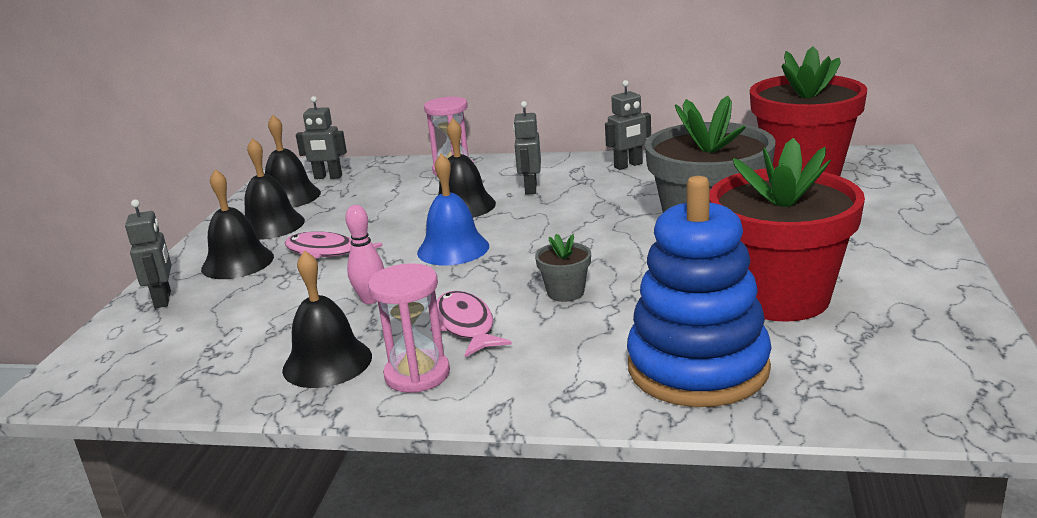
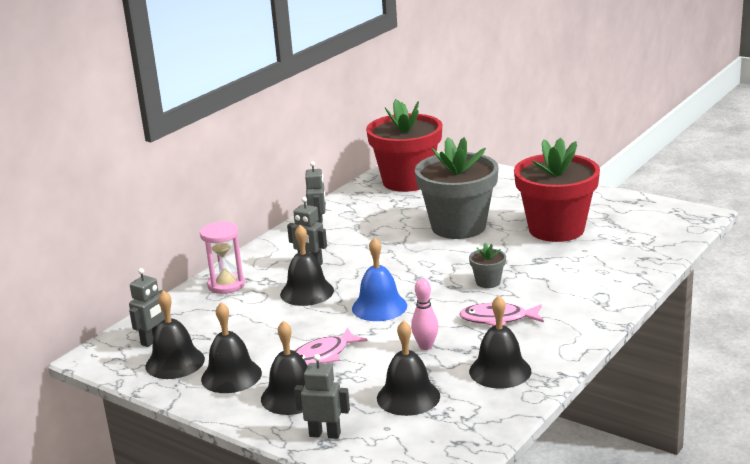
camera: 65 degrees left, 0 degrees up
(248, 321) = (408, 397): none -> black bell
(417, 374) = (543, 342): pink hourglass -> none
(698, 368) = (606, 266): blue stacking toy -> none

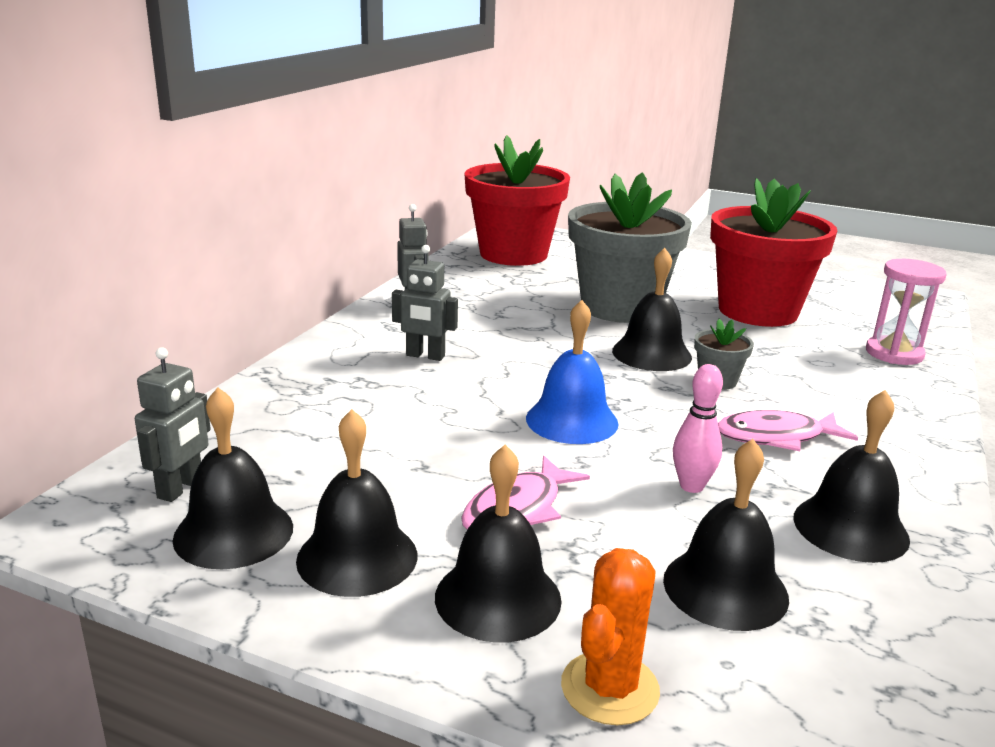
camera: 15 degrees left, 0 degrees up
(226, 285) = (295, 389): pink hourglass -> pink hourglass (894, 353)
(307, 292) = (438, 399): black bell -> black bell (651, 354)
(325, 434) = (610, 688): grey robot -> orange cactus

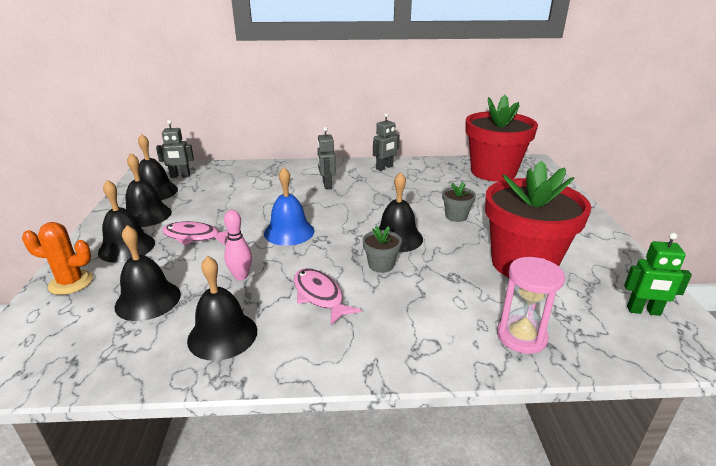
camera: 65 degrees right, 5 degrees up
(620, 307) = (456, 216): grey flower pot -> grey flower pot, size x0.41
(865, 296) = (643, 311): none -> green robot

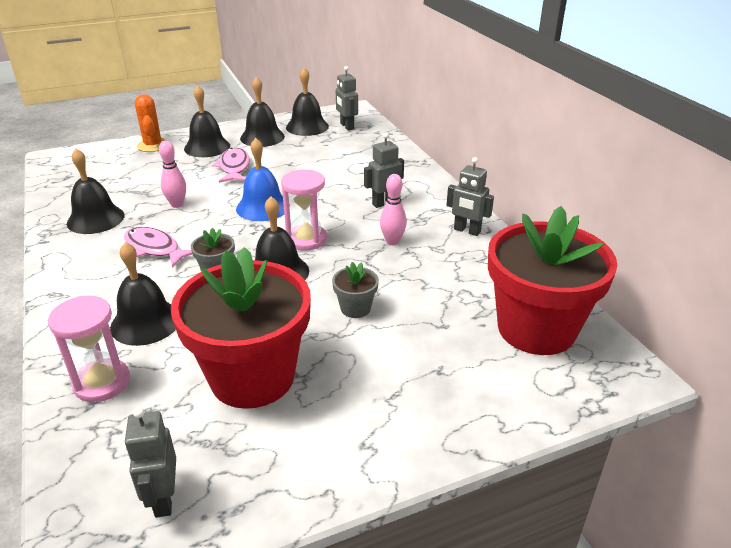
camera: 70 degrees right, 5 degrees up
(148, 300) = (136, 178): black bell -> black bell (146, 322)
(319, 296) = (154, 248): pink fish -> pink fish turned 90 degrees counterclockwise
(357, 220) = (306, 239): none -> pink hourglass
(382, 191) = (392, 241): none -> pink bowling pin
(643, 311) = (163, 499): green robot -> grey robot

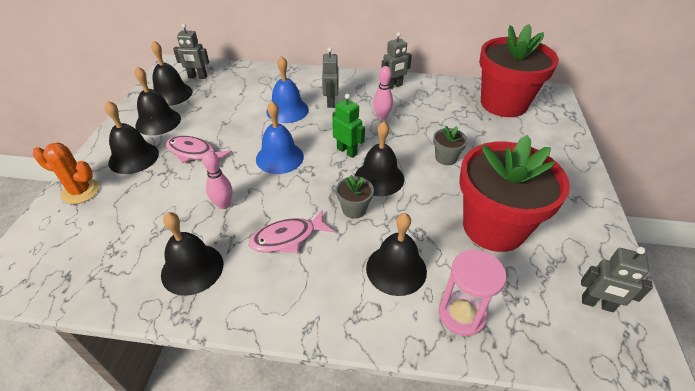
camera: 60 degrees left, 10 degrees up
(306, 239) = (347, 151): pink hourglass -> green robot
(342, 185) = (287, 110): none -> blue bell

